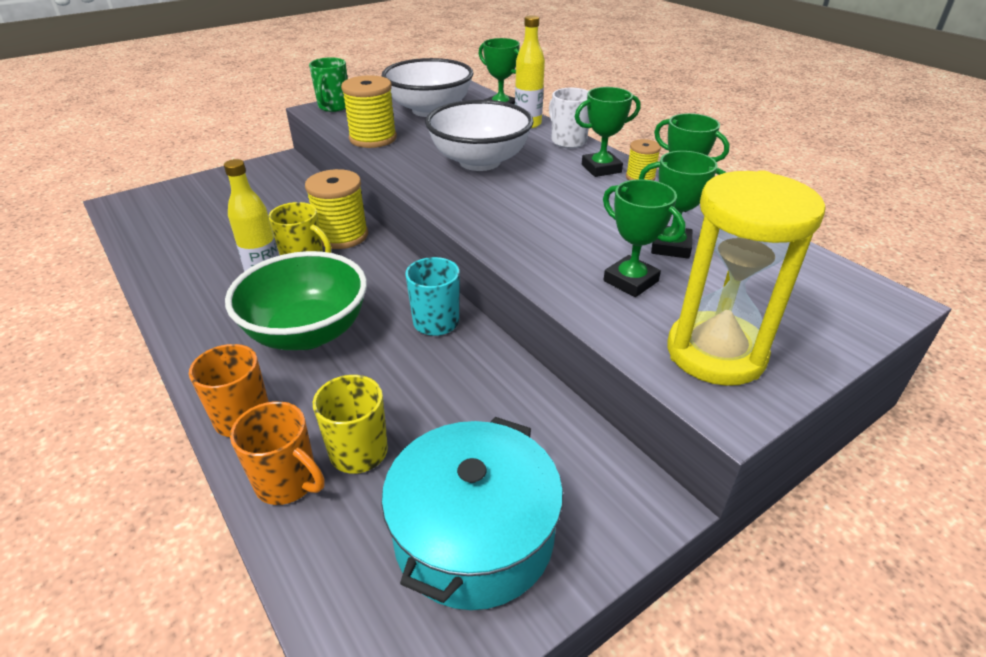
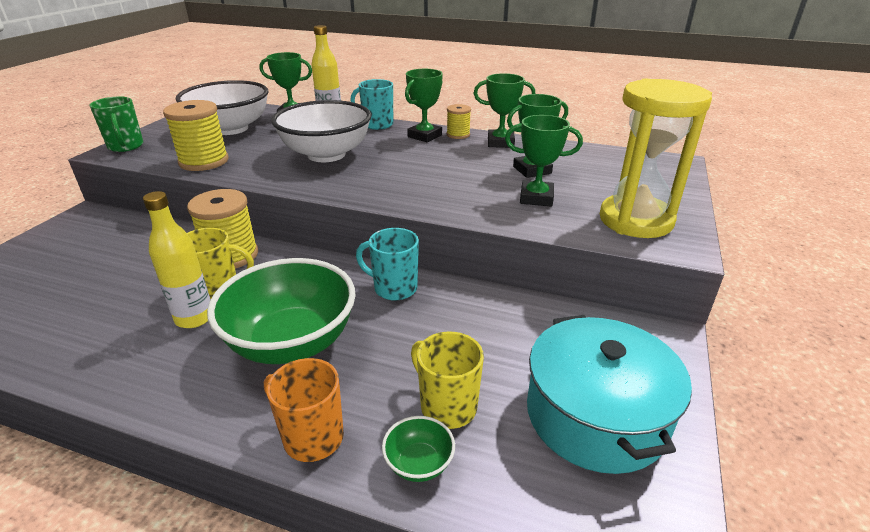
camera: 35 degrees left, 5 degrees down
(288, 482) = (419, 463): orange mug -> green bowl
(568, 141) = (377, 124): white mug -> turquoise mug

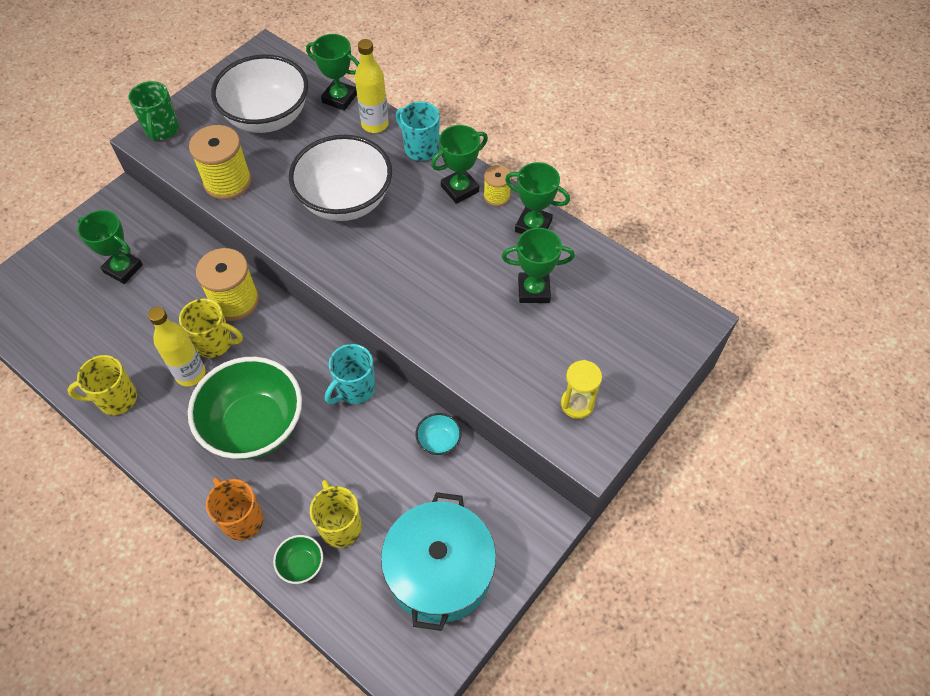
camera: 20 degrees right, 25 degrees up
(96, 361) = (116, 399): none -> yellow mug
(394, 288) = (355, 389): turquoise mug -> turquoise mug turned 90 degrees counterclockwise
(508, 306) = (438, 441): none -> turquoise bowl
(536, 198) = (508, 340): green trophy -> green trophy (123, 269)
(635, 220) = (577, 404): yellow hourglass -> yellow hourglass, size x0.49

